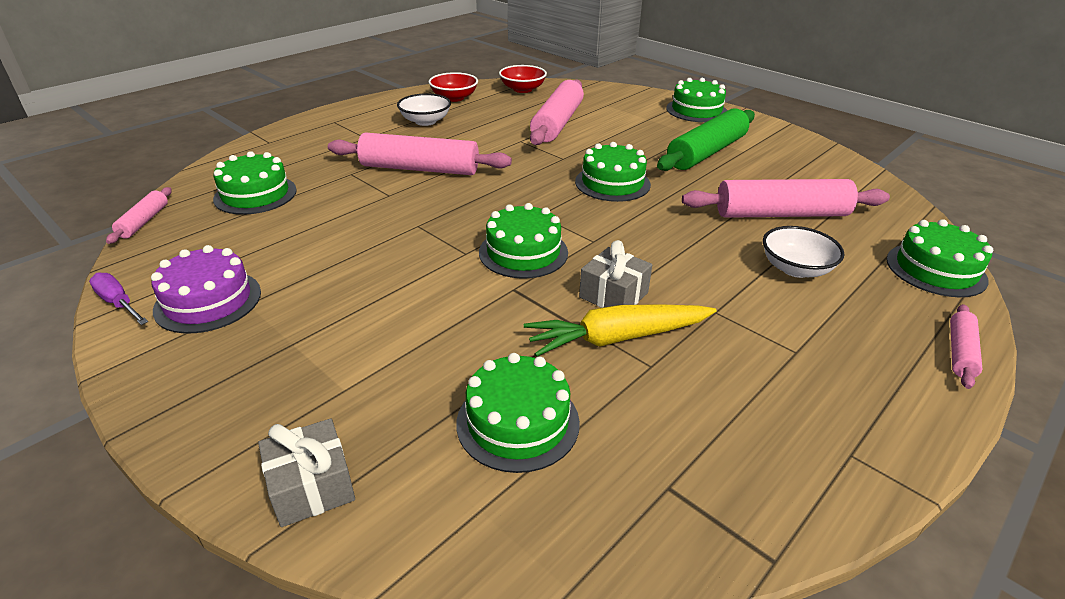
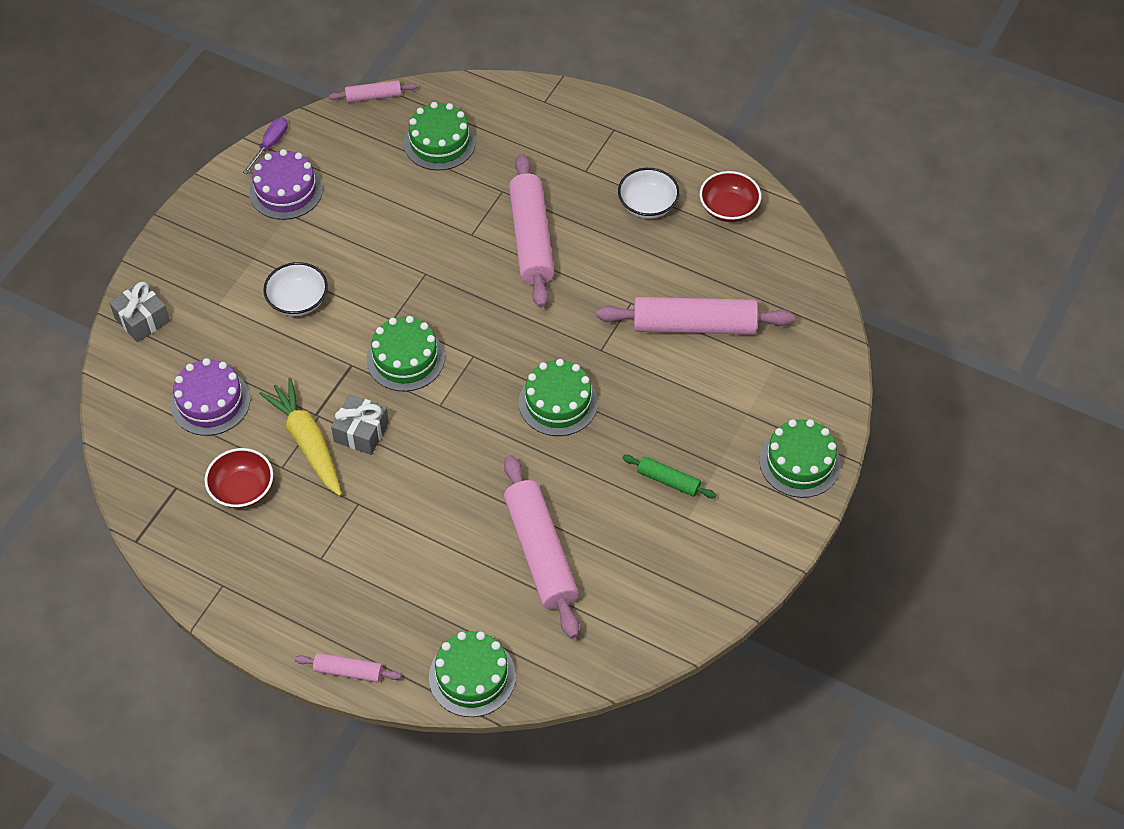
camera: 75 degrees right, 20 degrees up
(518, 422) = (210, 402): green cake -> purple cake
(522, 89) = (789, 267): red bowl -> red bowl (242, 489)
(706, 152) = (668, 481): green rolling pin -> green rolling pin, size x0.49
(795, 268) = (439, 562): white bowl -> white bowl (298, 301)

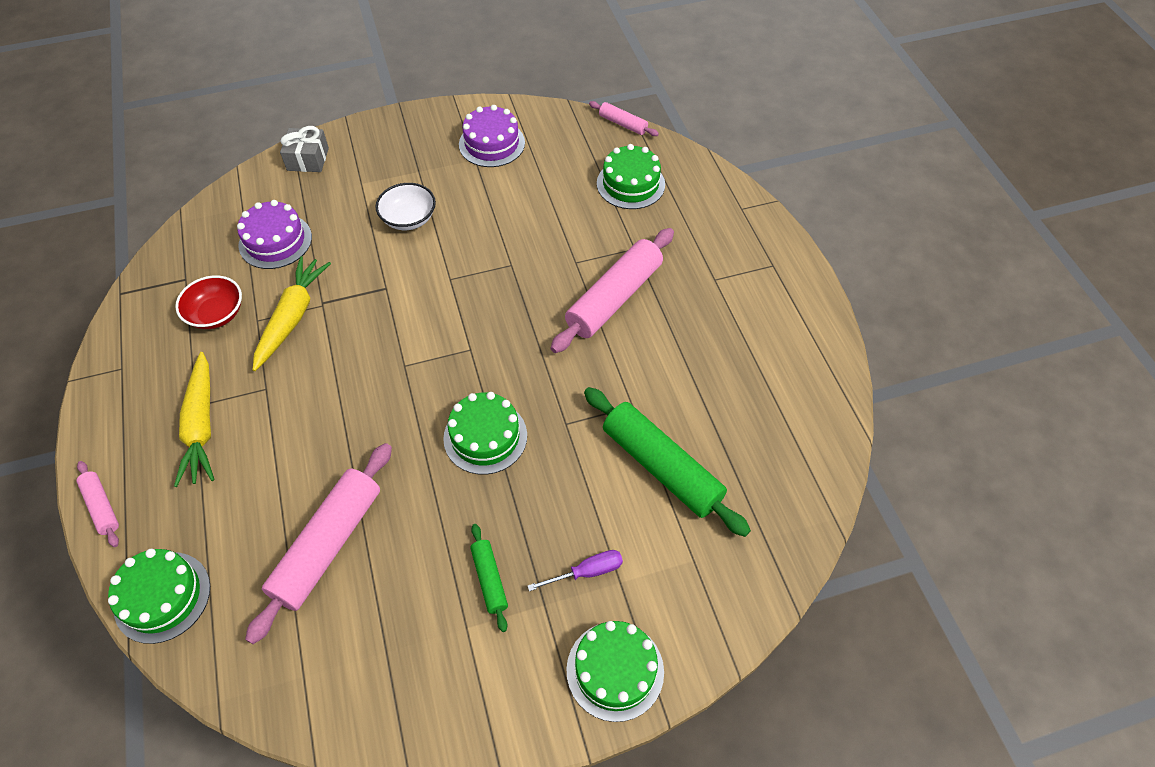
camera: 45 degrees right, 0 degrees up
(270, 145) = (519, 109): purple screwdriver -> purple screwdriver (587, 572)
(346, 565) = (202, 426): none -> yellow carrot
(361, 432) = (332, 340): grey gift -> none
(405, 358) = (424, 313): green cake -> none
(647, 205) = (734, 341): white bowl -> none
(694, 325) = (661, 467): pink rolling pin -> green rolling pin
(728, 208) = (800, 395): red bowl -> none

